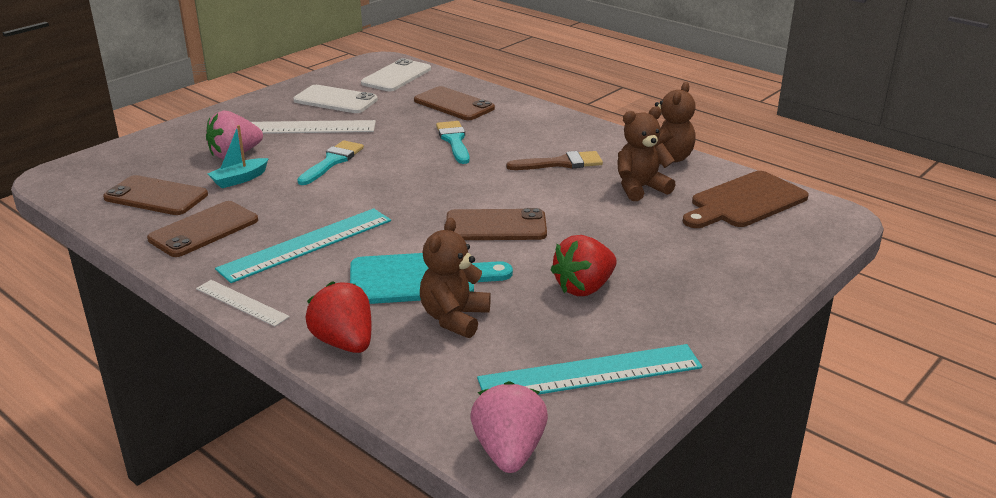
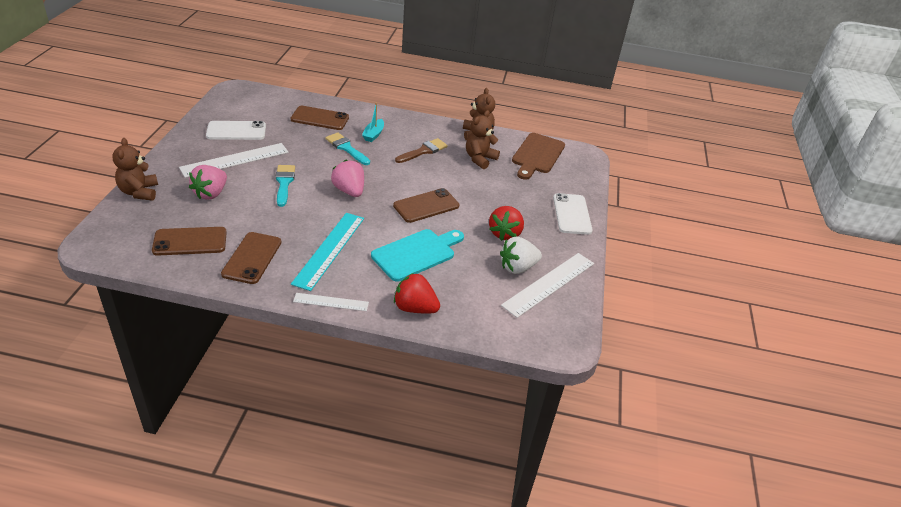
camera: 35 degrees left, 10 degrees up
(239, 179) = (235, 212): turquoise boat -> turquoise boat (373, 134)
(396, 76) = (259, 101): white phone -> white phone (572, 214)
(454, 318) = (458, 273): brown teddy bear -> brown teddy bear (139, 192)
(509, 452) = (549, 340): pink strawberry -> pink strawberry (349, 191)
(559, 336) = (517, 267): none -> white strawberry
(590, 373) = (549, 284): turquoise ruler -> white ruler

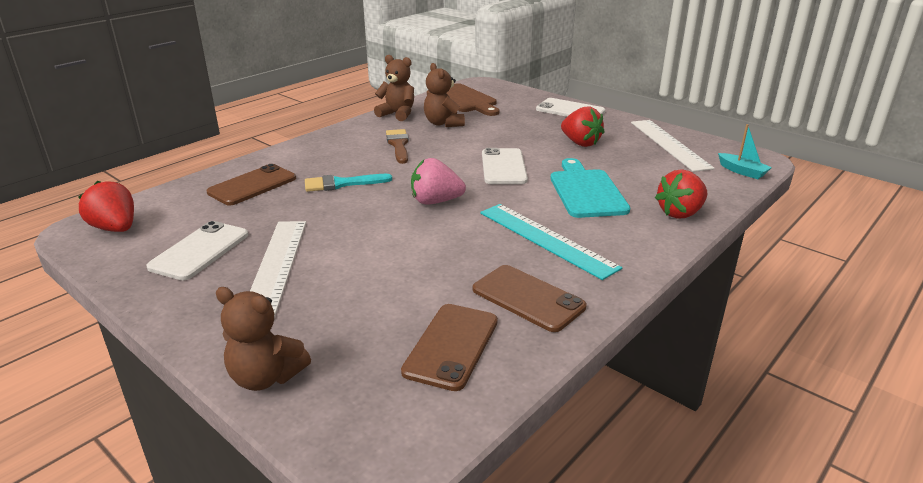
camera: 55 degrees left, 10 degrees down
(211, 193) = (342, 304): pink strawberry -> none
(242, 98) = (115, 228): none -> red strawberry
(284, 183) = (375, 240): turquoise brush -> none
(331, 302) = (649, 260): white ruler -> none
(373, 134) = (332, 162): turquoise boat -> turquoise boat (742, 171)
(426, 206) = (503, 167): brown phone -> white phone
(517, 267) = (637, 150): white strawberry -> none

